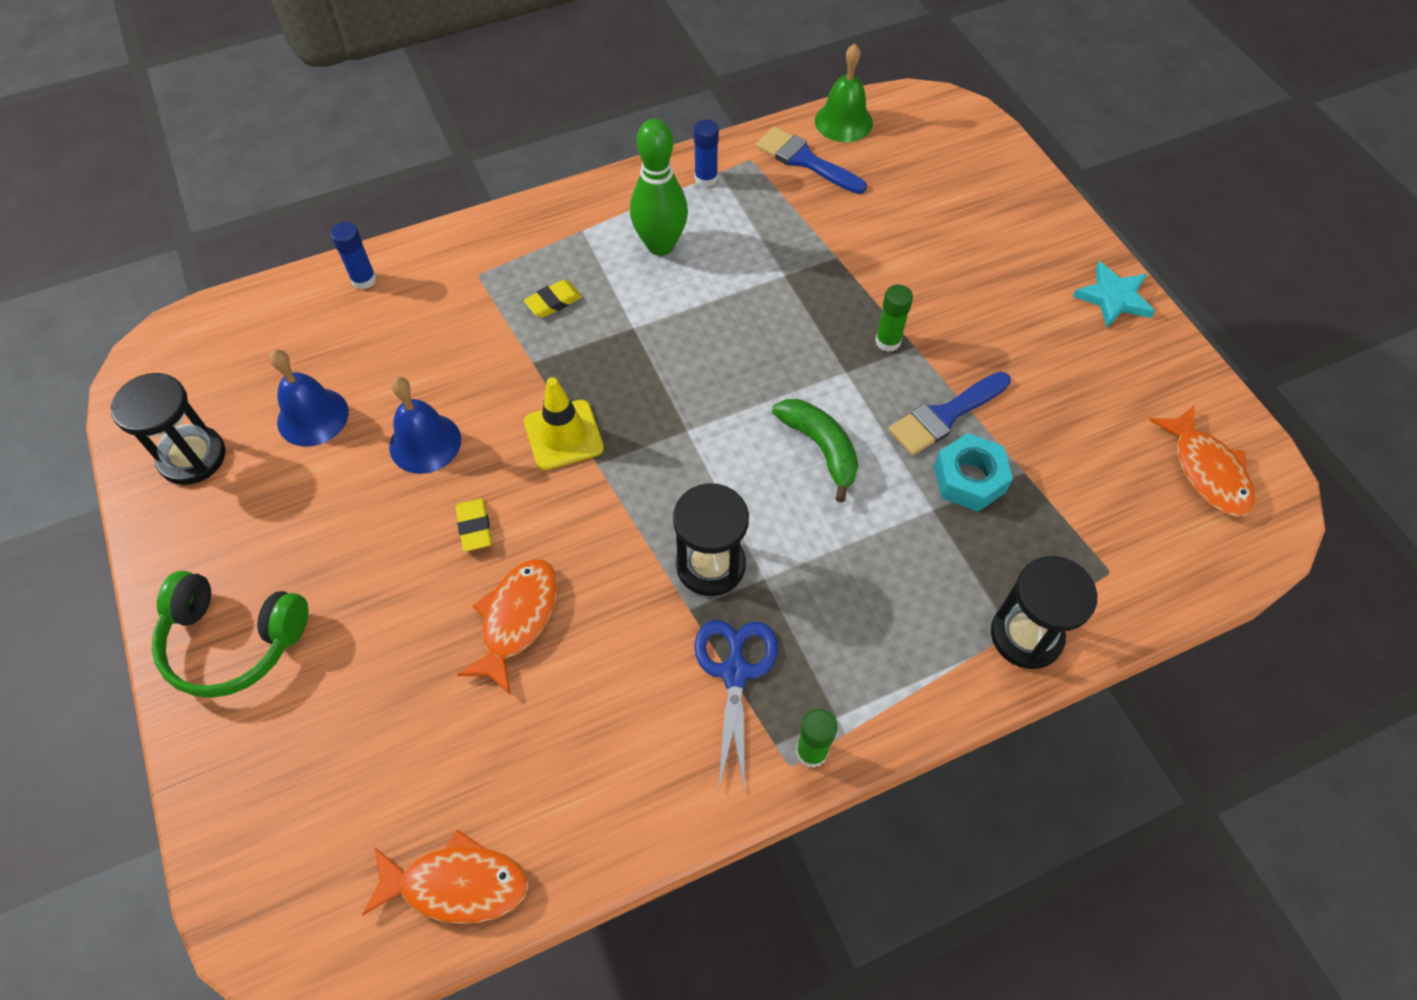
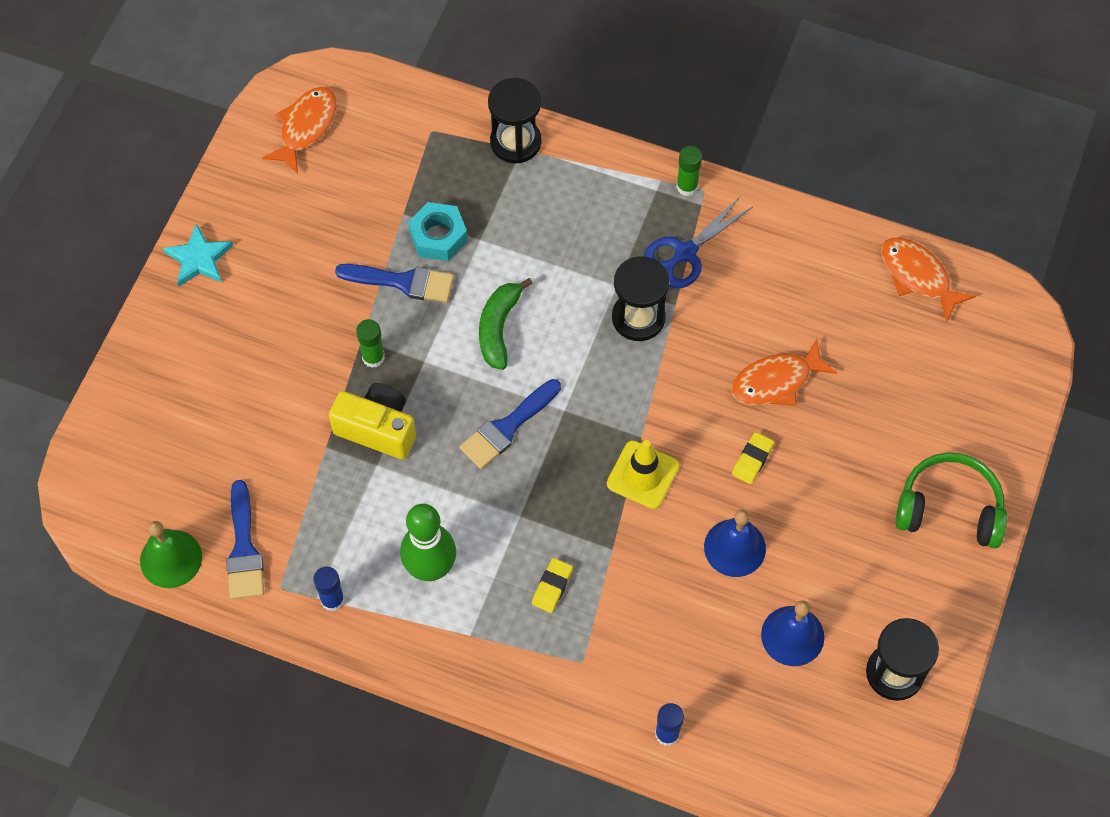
camera: 135 degrees left, 5 degrees up
(233, 641) = (949, 508): green headphones -> green headphones turned 45 degrees counterclockwise
(553, 302) = (552, 587): yellow eraser -> yellow eraser turned 75 degrees counterclockwise
(718, 379) = (507, 427): none -> blue brush
(816, 297) = (377, 429): none -> yellow camera

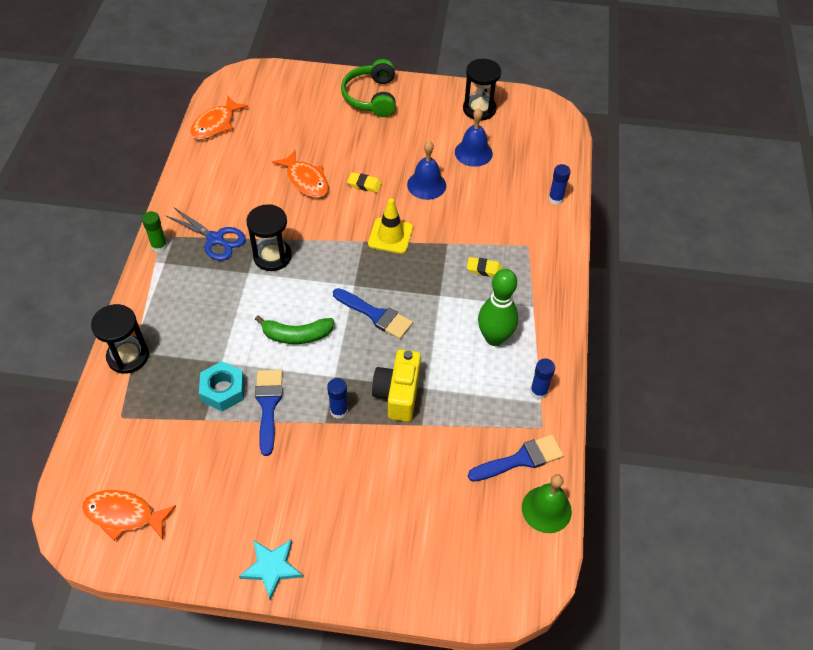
camera: 105 degrees left, 10 degrees down
(373, 357) = (339, 411): green glue stick -> blue glue stick

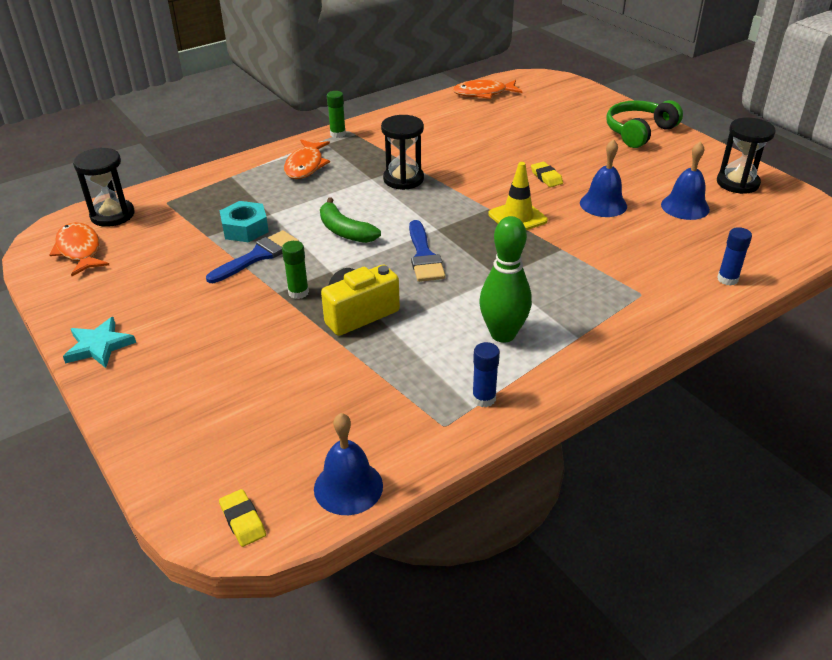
camera: 50 degrees right, 15 degrees down
(128, 356) = (223, 176): black hourglass -> black hourglass (112, 215)
(215, 239) = (380, 150): blue scissors -> none
(305, 180) = (501, 152): orange fish -> orange fish (305, 166)
(339, 411) = (298, 292): blue glue stick -> green glue stick
(484, 269) = (569, 284): yellow eraser -> yellow eraser (243, 520)
(521, 459) = (386, 432): blue brush -> none
(546, 509) = (348, 487): green bell -> blue bell

